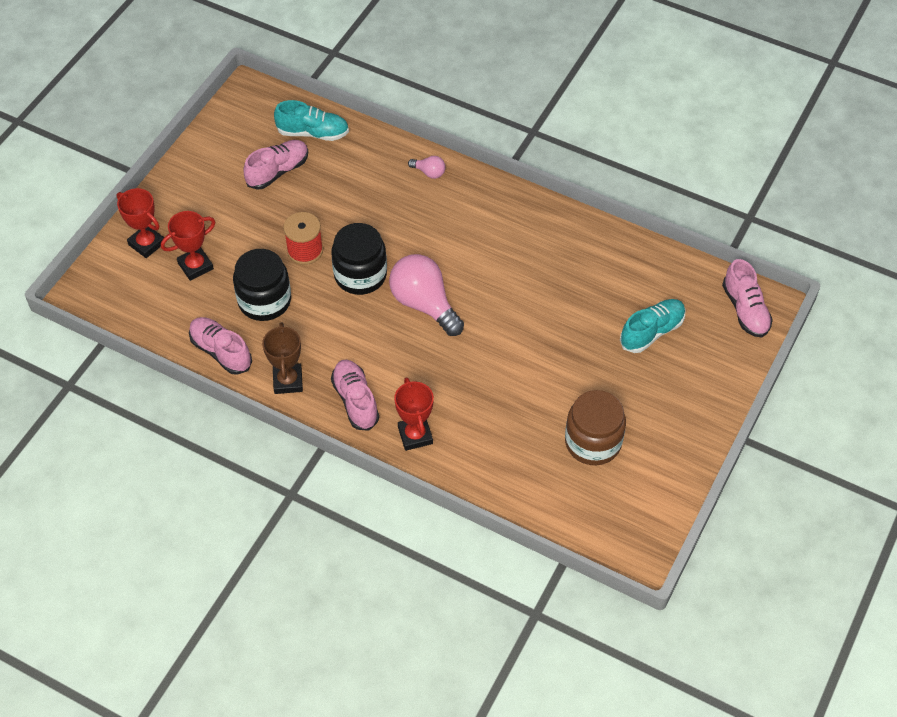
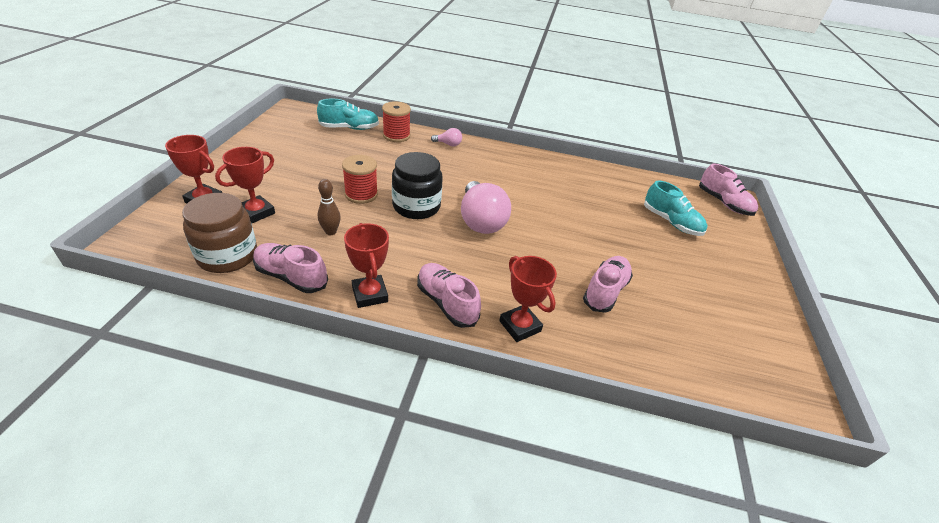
camera: 20 degrees left, 15 degrees down
(264, 301) = (331, 232): black jar -> brown bowling pin
(278, 171) = (325, 149): pink shoe -> pink shoe (605, 291)
(288, 381) = (370, 294): brown trophy -> red trophy
(368, 151) = (396, 136): none -> red spool
(424, 304) = (480, 221): pink light bulb -> pink light bulb turned 135 degrees counterclockwise
(593, 442) = (685, 307): brown jar -> brown jar (227, 256)
(652, 332) = (671, 222): turquoise shoe -> turquoise shoe turned 105 degrees clockwise

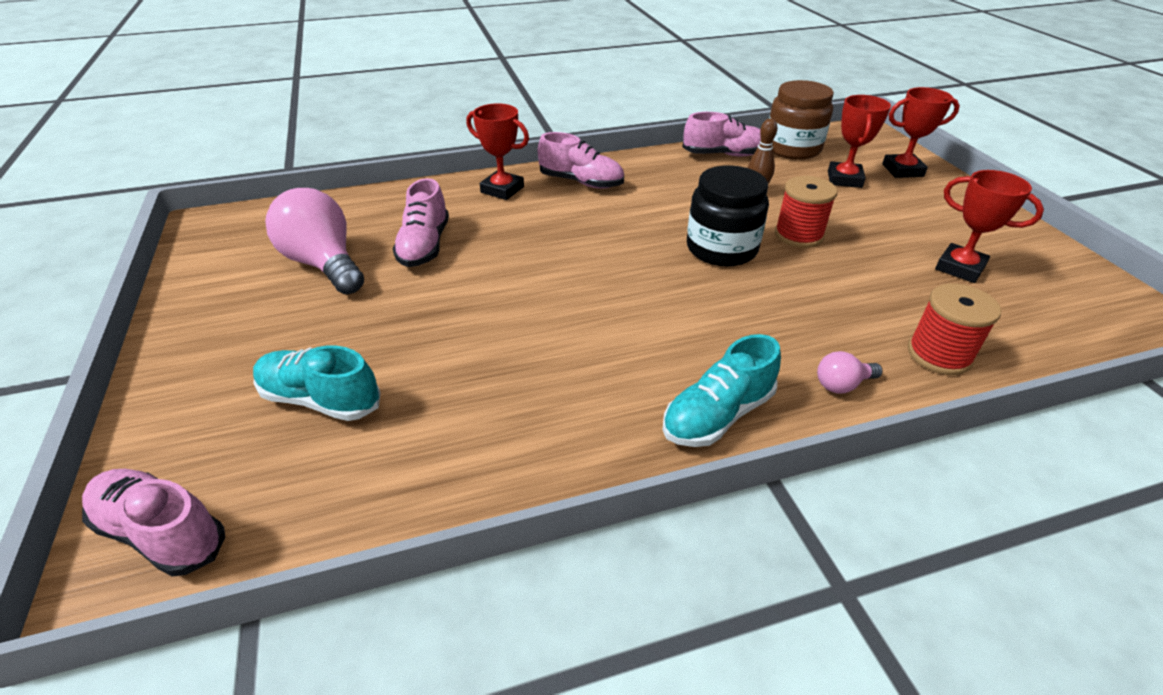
camera: 155 degrees right, 0 degrees up
(349, 128) = (1019, 329): turquoise shoe -> turquoise shoe (717, 415)
(370, 294) = (649, 166): red trophy -> red trophy (959, 268)
(480, 221) = (628, 264): pink light bulb -> pink light bulb (324, 264)

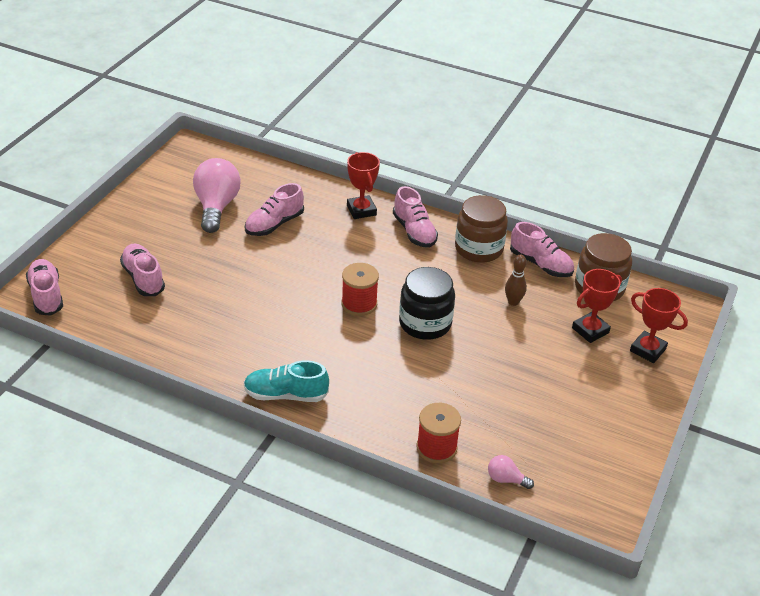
camera: 40 degrees right, 0 degrees up
(320, 399) = (143, 278): turquoise shoe -> pink shoe
(658, 168) = (478, 248): none -> brown jar
(798, 235) = (485, 344): red spool -> red spool (359, 304)
(842, 384) = (362, 424): pink light bulb -> pink light bulb (506, 479)
(959, 268) = (545, 424): red trophy -> none

